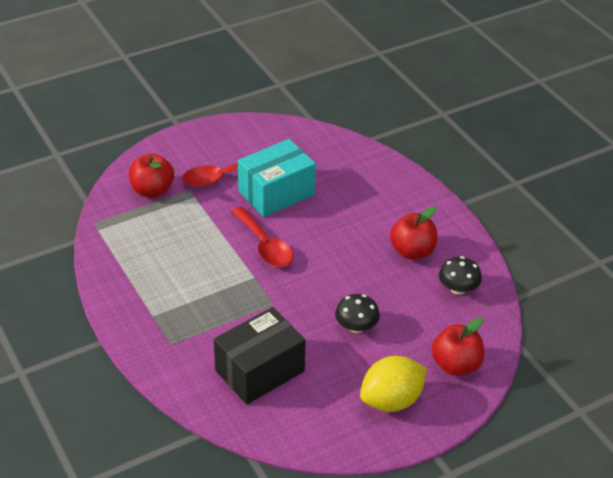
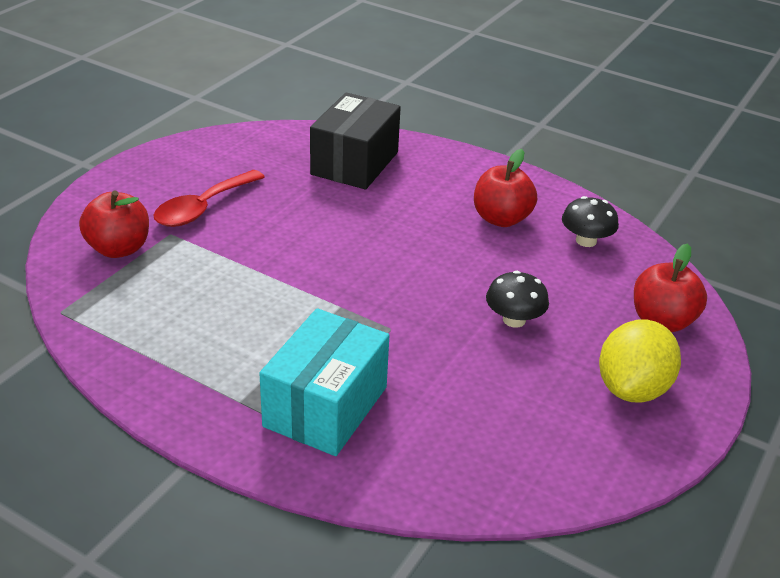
camera: 30 degrees left, 5 degrees down
(259, 371) = (444, 416): black box -> black box (354, 163)
(265, 245) = (322, 266): red spoon -> none
(276, 193) = (288, 205): turquoise box -> turquoise box (326, 406)

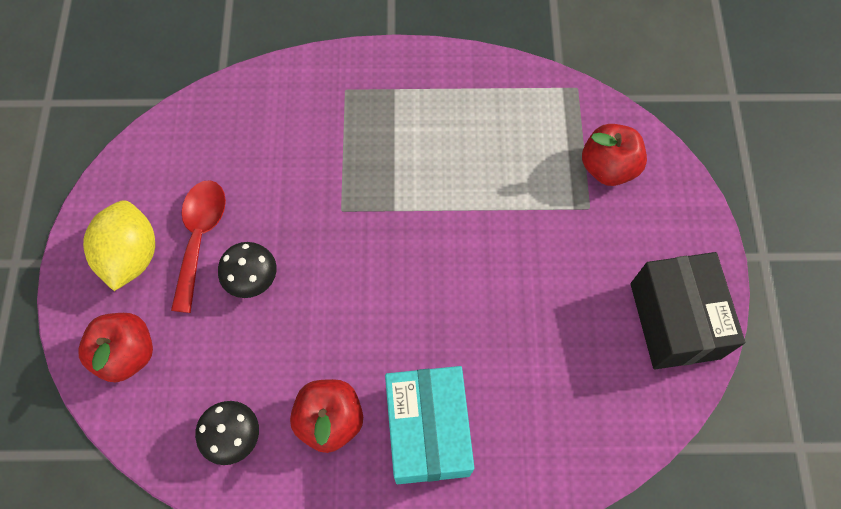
camera: 150 degrees right, 30 degrees up
(203, 208) = (597, 256): red spoon -> red spoon (200, 237)
(326, 406) = (338, 116): turquoise box -> turquoise box (428, 431)
(354, 163) = (528, 422): black box -> black box (674, 320)

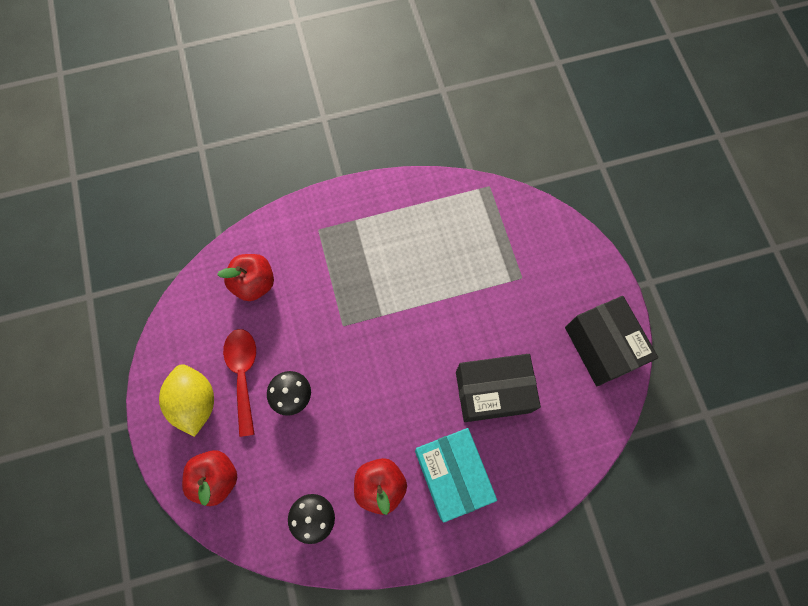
camera: 15 degrees left, 5 degrees up
(511, 340) = (492, 392): none -> black box
(608, 167) = (527, 243): red apple -> red apple (254, 283)

